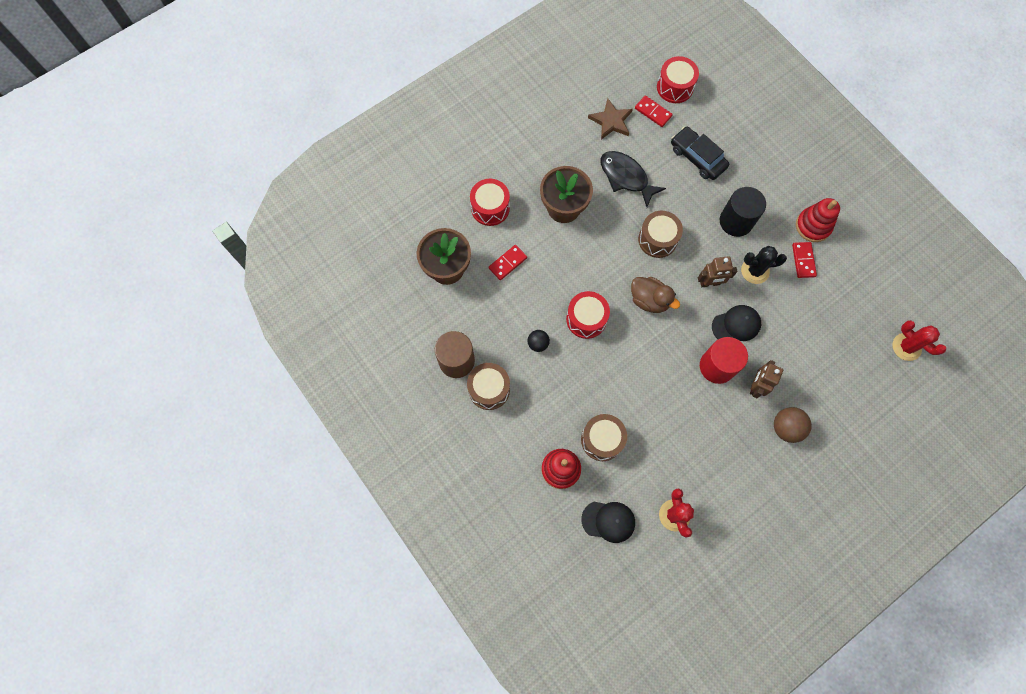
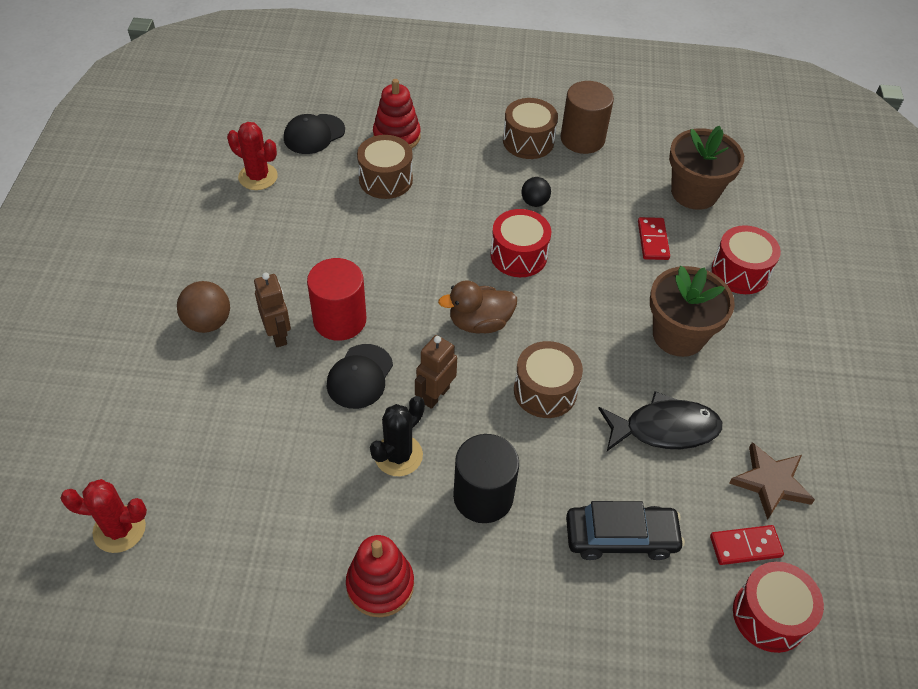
camera: 130 degrees right, 20 degrees down
(803, 260) = (350, 523): red domino -> none

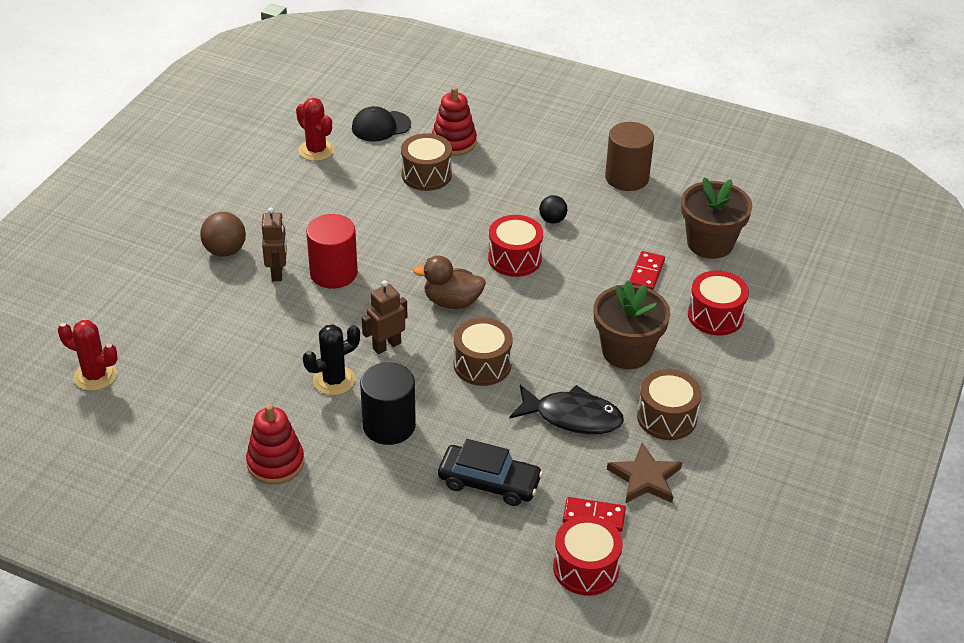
camera: 20 degrees right, 10 degrees down
(360, 376) = (330, 318): black cap -> none
(528, 141) = (574, 169): brown drum -> brown drum (666, 417)

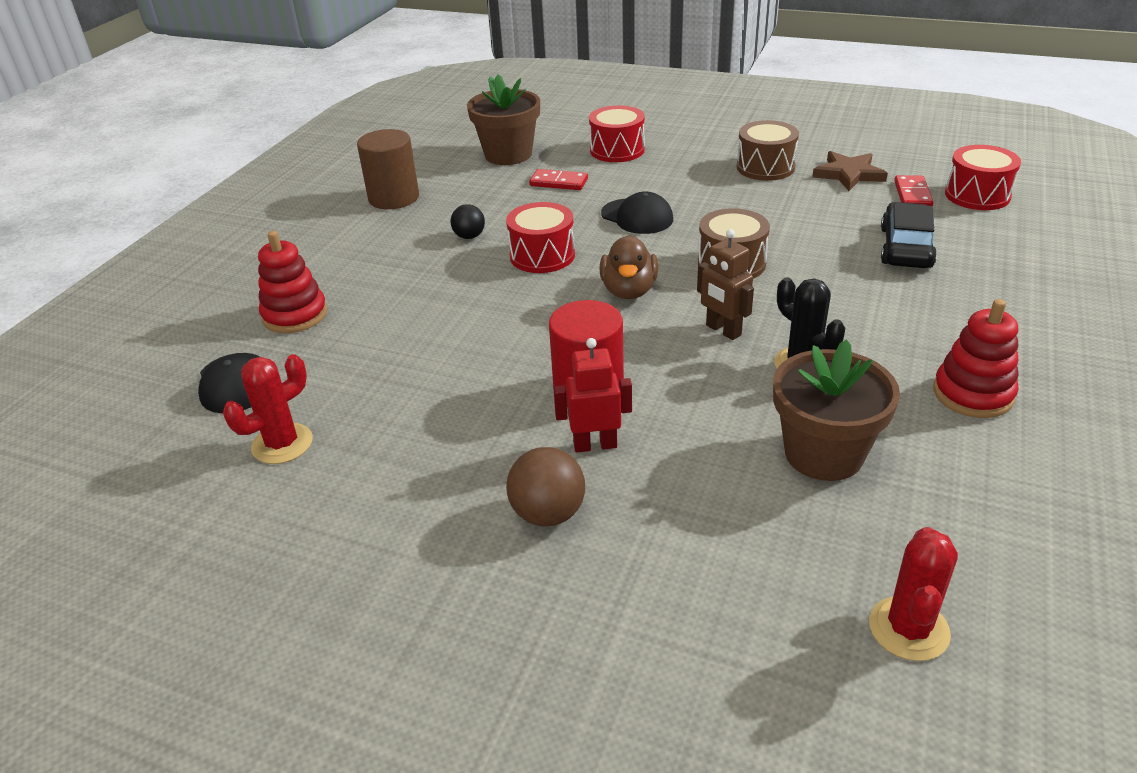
camera: 90 degrees left, 5 degrees down
(277, 272) = (595, 445): brown robot -> red robot
(389, 425) = (859, 315): black cylinder -> none
(426, 175) = (366, 331): brown drum -> none
(572, 417) = (787, 210): black fish -> none
(573, 317) = (637, 216): none -> black cap
(626, 351) = (681, 188): brown flower pot -> brown flower pot (823, 454)

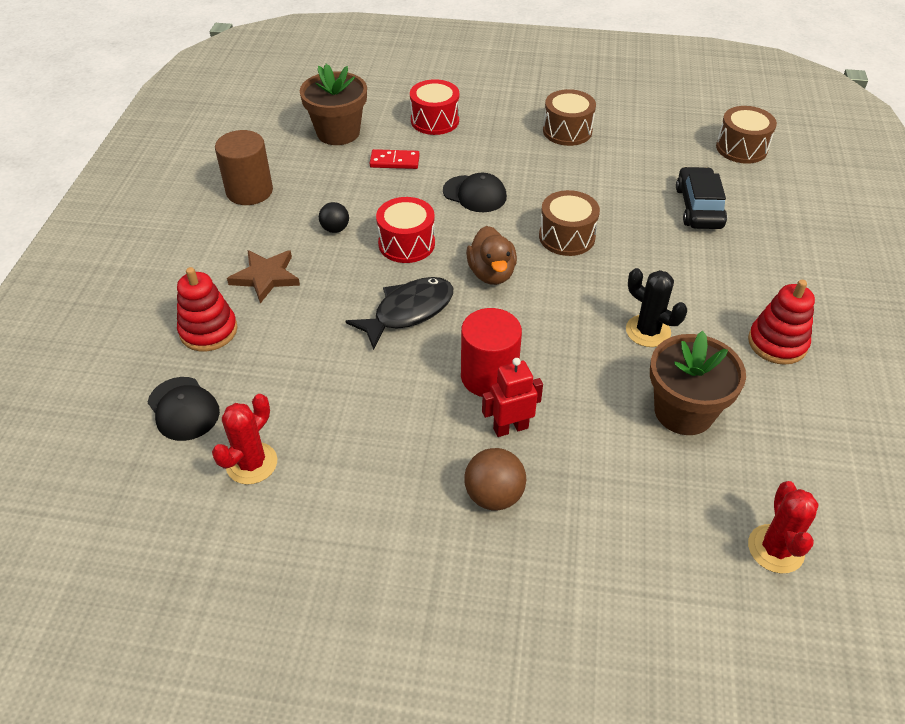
camera: 15 degrees left, 10 degrees up
(519, 318) = (408, 312): none -> black fish
(723, 330) = (578, 305): brown robot -> none
(848, 174) = (636, 133): brown star -> brown star (265, 277)
(912, 194) = (692, 151): red domino -> none
(977, 195) = (741, 148): red drum -> brown drum

